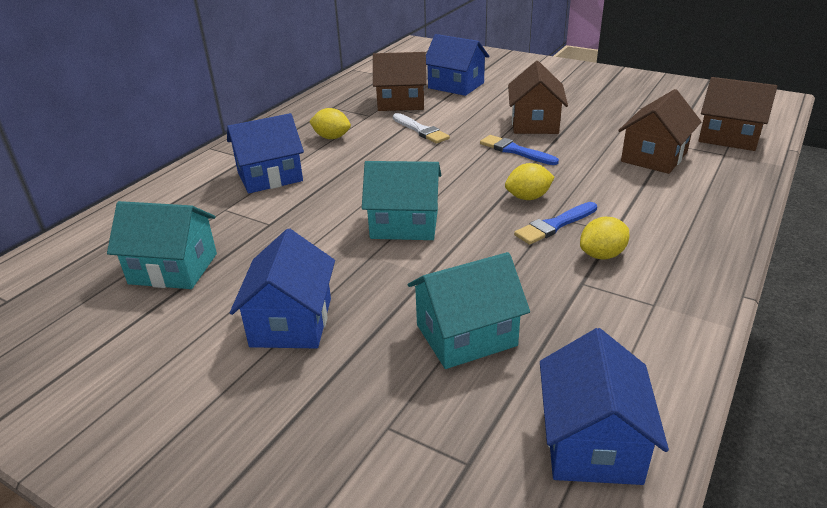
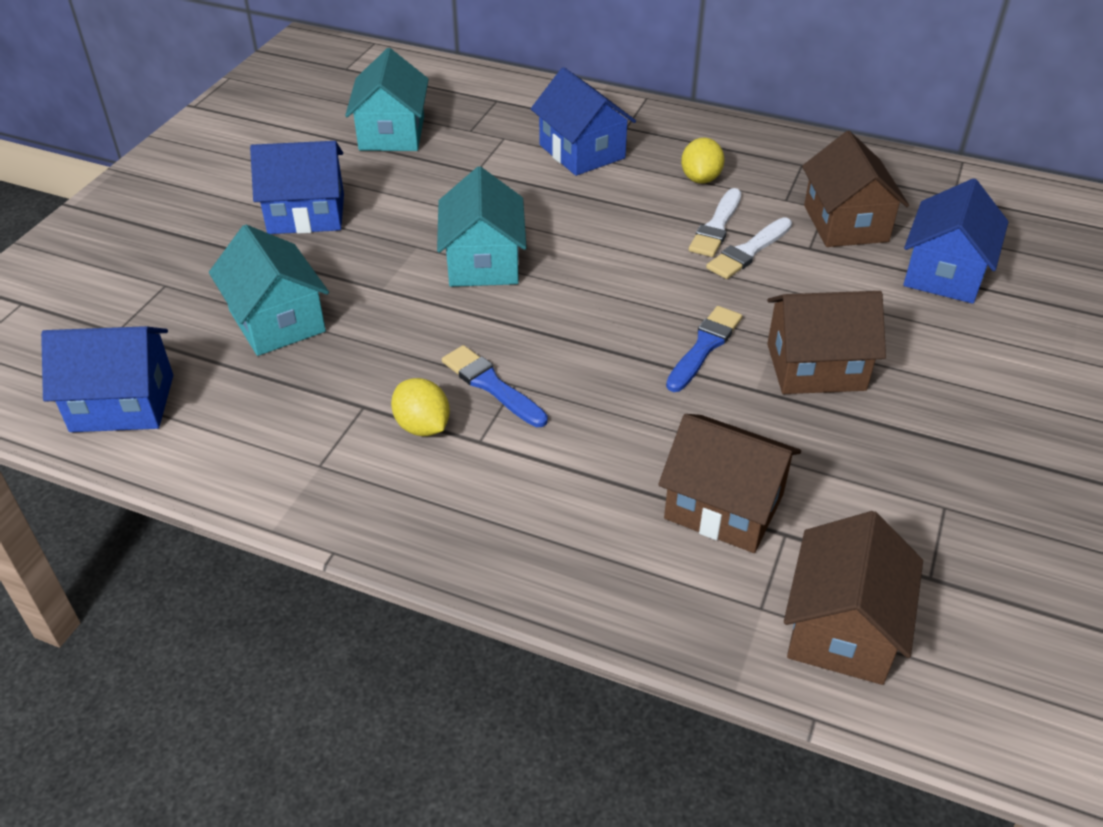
camera: 80 degrees right, 10 degrees up
(390, 137) = (716, 227): none -> white brush
(528, 197) = (562, 361): yellow lemon -> none

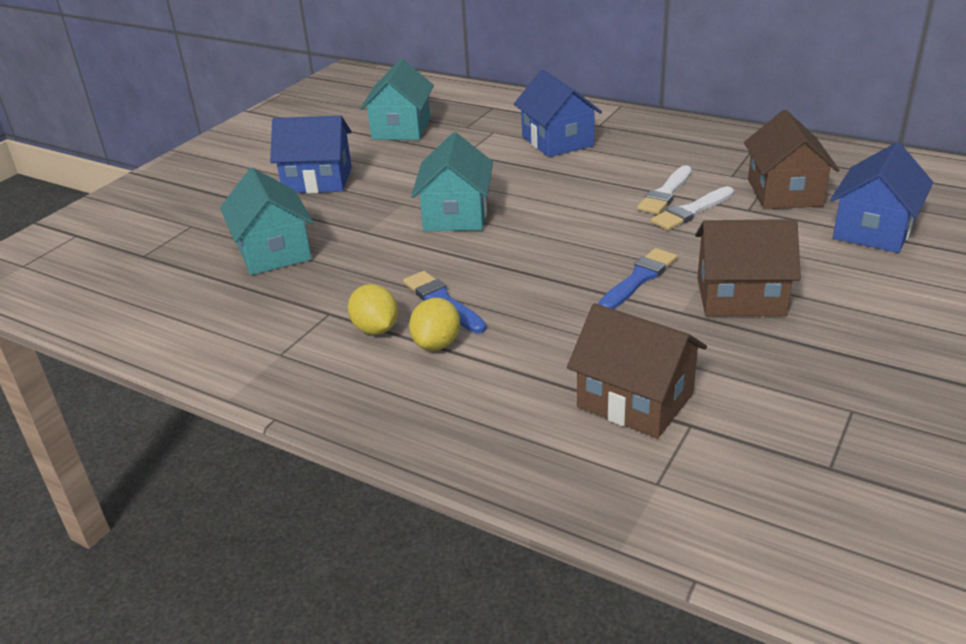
camera: 10 degrees right, 10 degrees down
(122, 403) = (132, 304): blue house -> none
(700, 178) = (657, 160): yellow lemon -> yellow lemon (437, 344)
(842, 628) = (735, 505): brown house -> none

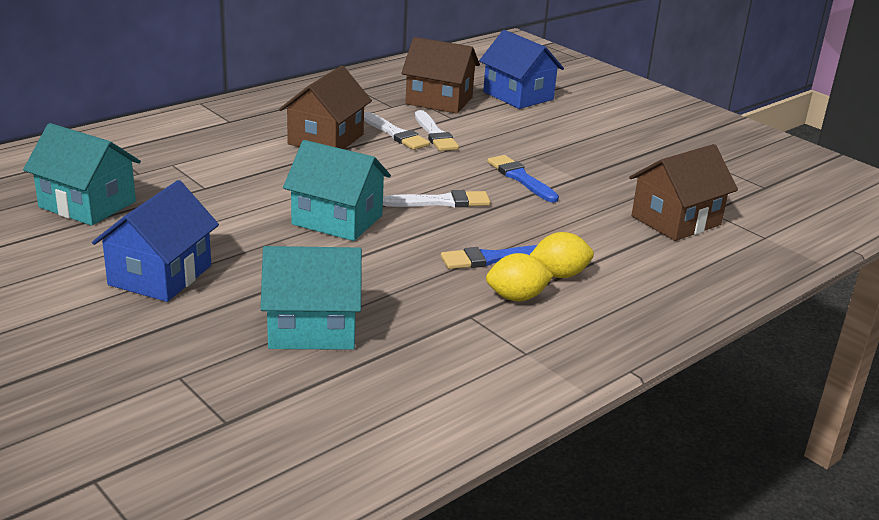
camera: 75 degrees left, 5 degrees down
(437, 344) = (559, 274): yellow lemon -> yellow lemon turned 45 degrees counterclockwise
(537, 250) = (441, 202): none -> white brush
(557, 141) = (239, 144): blue house -> none
(740, 296) = (571, 155): brown house -> brown house (326, 139)

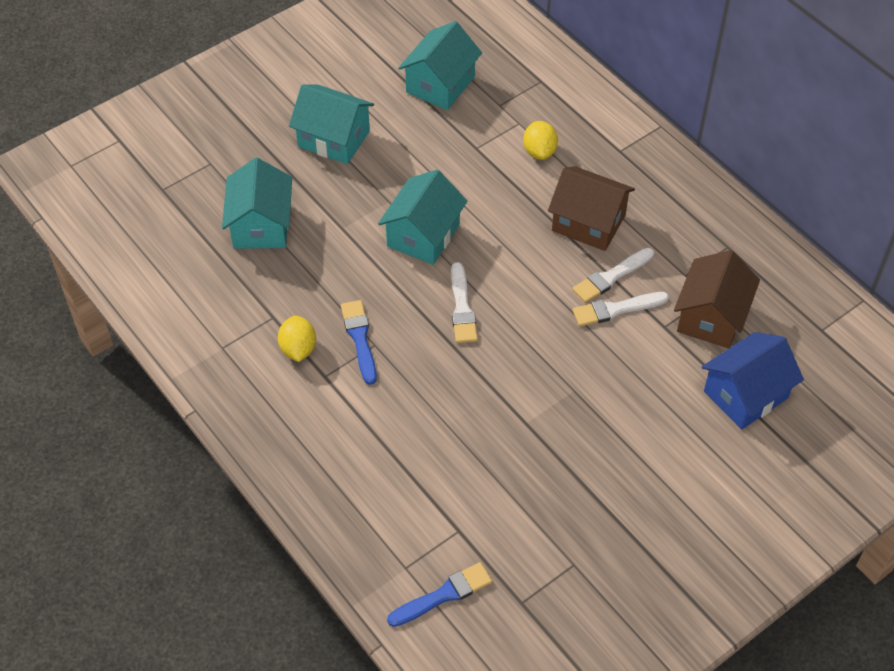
camera: 95 degrees right, 25 degrees up
(160, 275) = (334, 139): blue house -> turquoise house
(520, 178) = (519, 374): blue brush -> blue brush (444, 595)
(559, 274) = (333, 383): yellow lemon -> yellow lemon (539, 151)
(676, 220) = (436, 494): brown house -> none

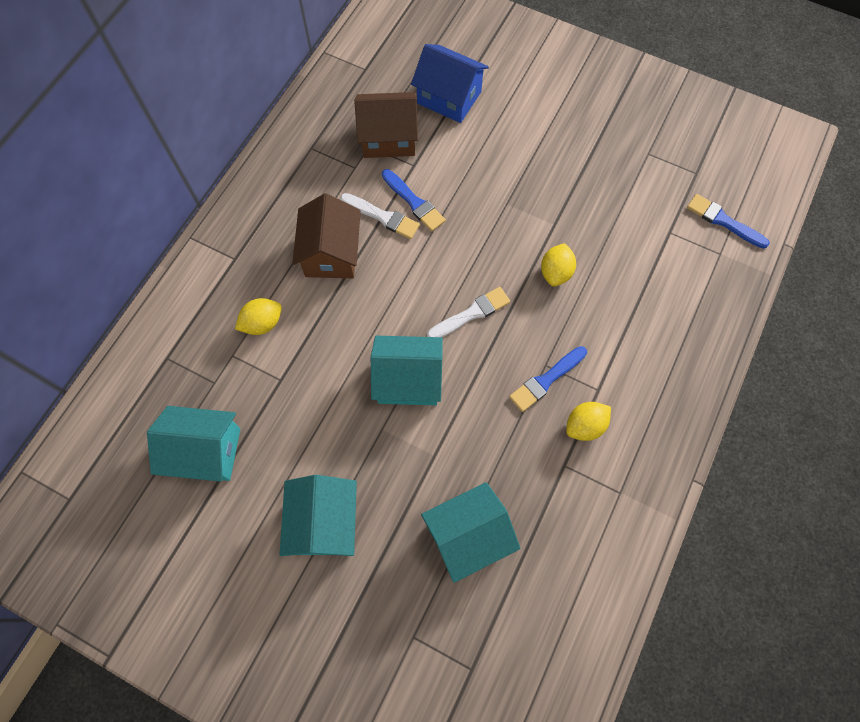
camera: 115 degrees left, 15 degrees up
(468, 398) = (555, 272): none -> yellow lemon
(616, 309) = (414, 202): white brush -> blue brush

